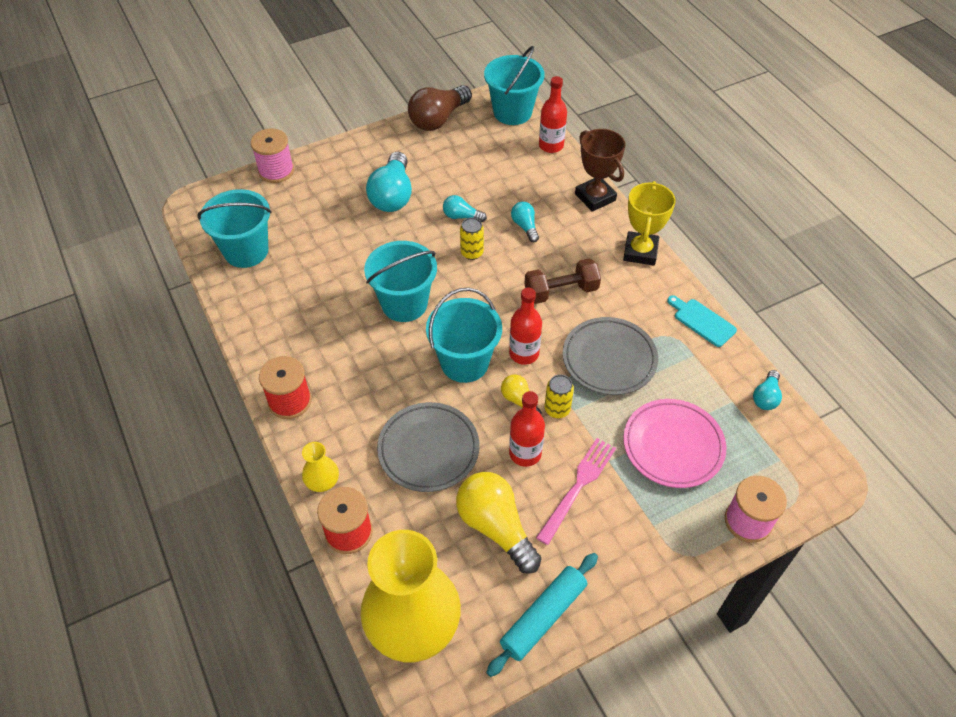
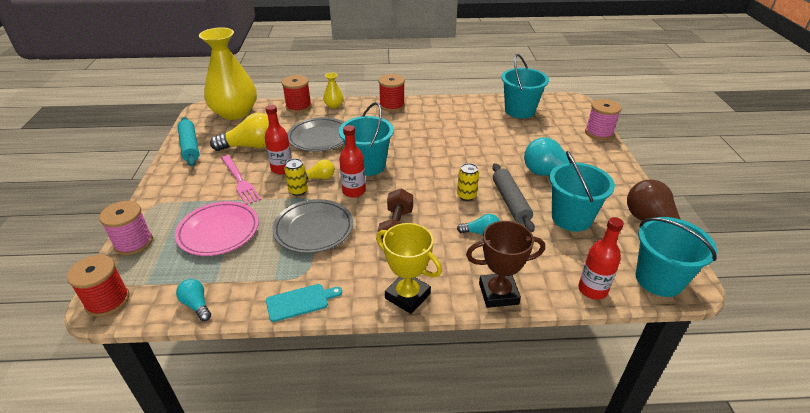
camera: 115 degrees right, 15 degrees down
(404, 304) = (435, 155): turquoise bucket -> turquoise bucket (571, 218)
(461, 216) = (510, 202): turquoise light bulb -> grey rolling pin
(821, 476) = (107, 301): none -> red spool

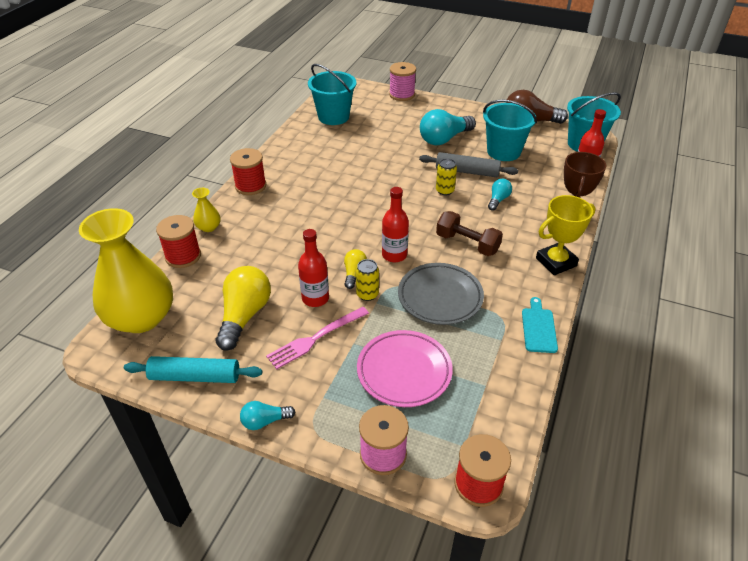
camera: 65 degrees left, 5 degrees up
(196, 305) = (515, 404): turquoise light bulb -> turquoise light bulb (265, 421)
(240, 181) = (315, 338): pink fork -> pink fork turned 150 degrees clockwise
(319, 138) = (273, 255): grey plate -> none
(368, 165) = (356, 234): turquoise bucket -> none

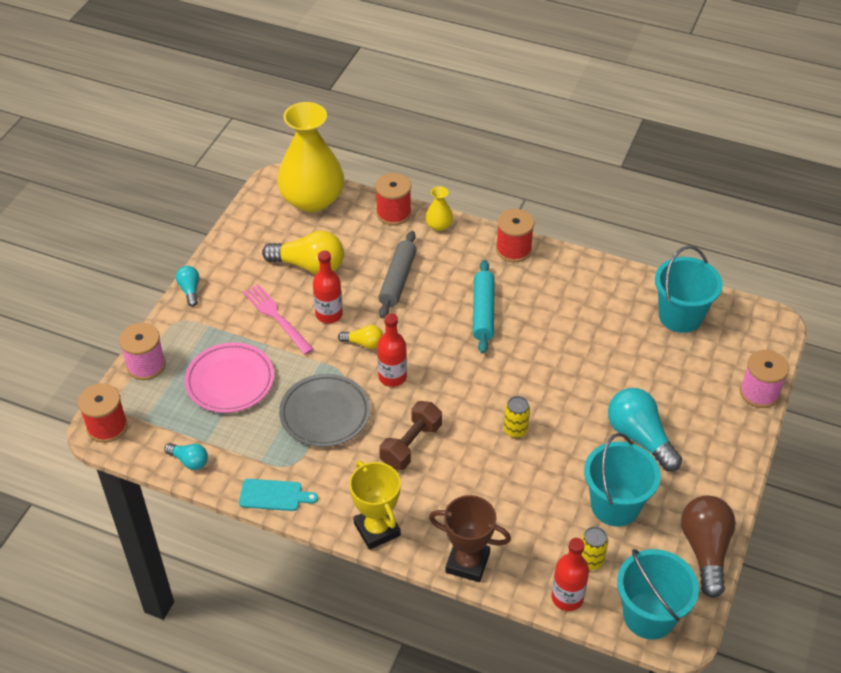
camera: 90 degrees right, 5 degrees up
(195, 376) = (241, 243): turquoise rolling pin -> turquoise rolling pin (483, 312)
(367, 294) = (332, 354): yellow can -> yellow can (590, 560)
(467, 171) = (561, 457): grey rolling pin -> grey rolling pin (398, 280)
(498, 200) = (498, 485): turquoise light bulb -> turquoise light bulb (189, 461)

